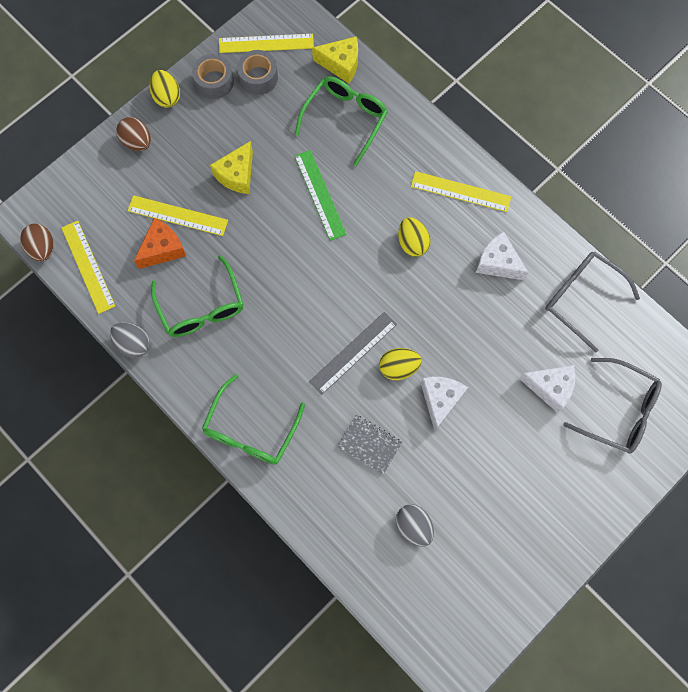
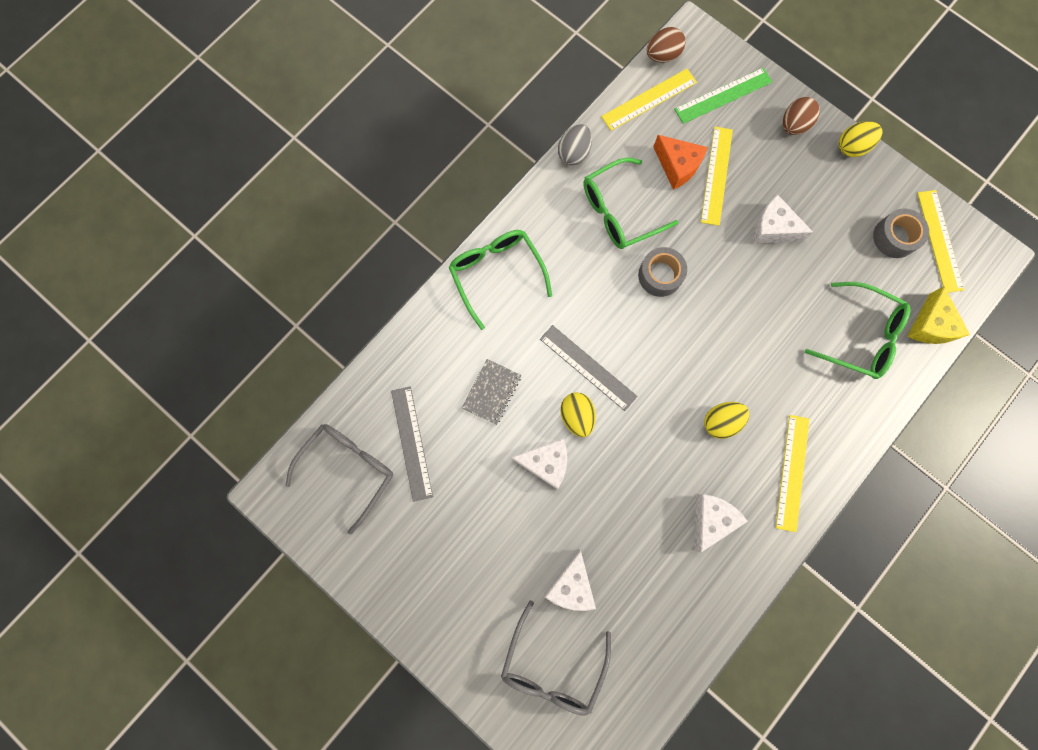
camera: 85 degrees right, 5 degrees up
(214, 81) = (880, 192): grey tape -> grey tape (660, 275)
(237, 175) = (772, 228): yellow cheese -> white cheese
(250, 430) = (496, 273): green glasses -> green glasses turned 45 degrees clockwise
(320, 195) = (763, 317): green ruler -> green ruler (723, 95)
(413, 526) = (411, 443): grey egg -> grey ruler
(581, 298) = (681, 619): grey glasses -> grey glasses (349, 469)

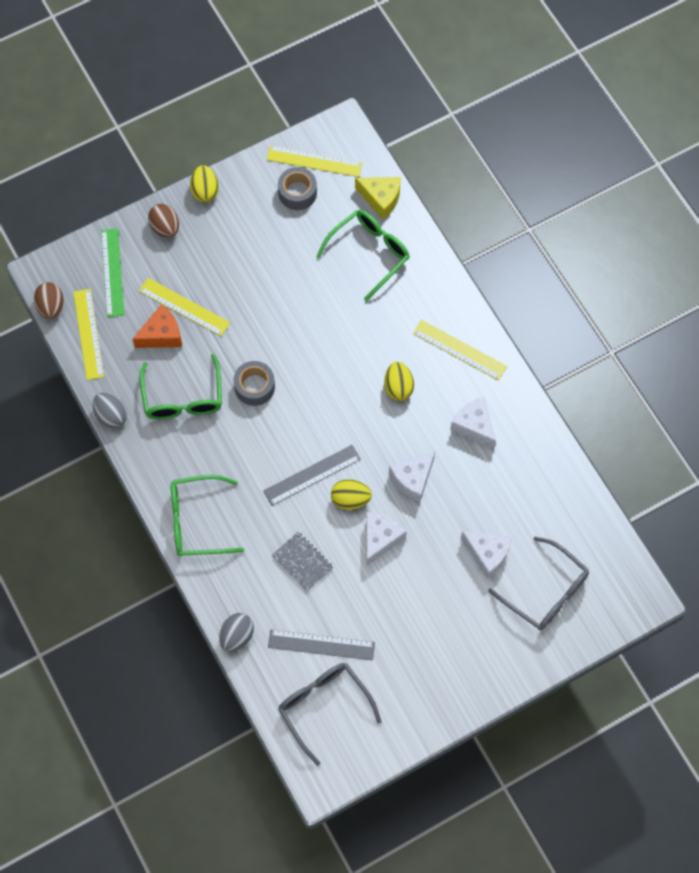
camera: 70 degrees left, 10 degrees down
(392, 356) = (237, 636): none -> grey egg
(772, 228) = (250, 282): white cheese -> white cheese (412, 479)

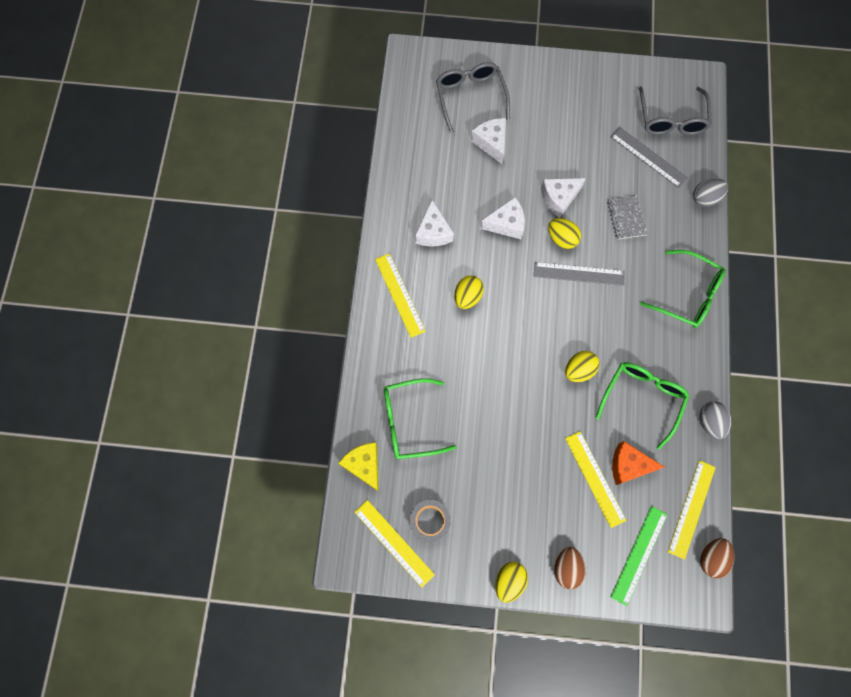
camera: 145 degrees left, 5 degrees up
(254, 387) = (579, 370): grey tape -> yellow egg

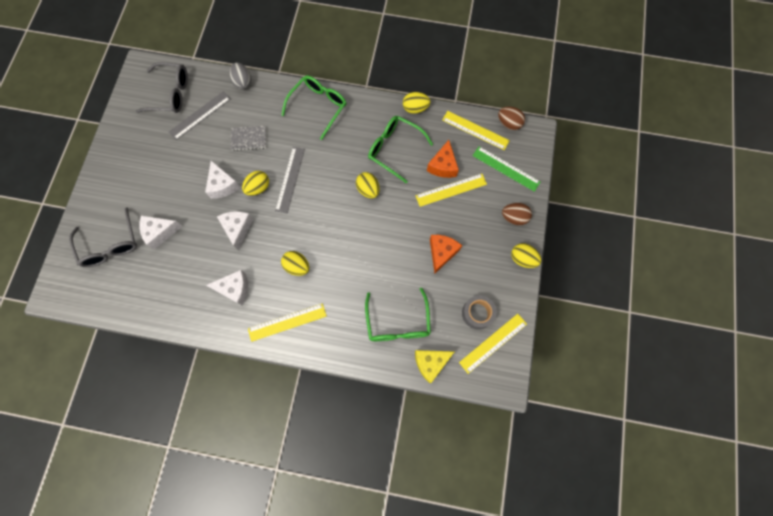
camera: 85 degrees left, 0 degrees up
(470, 96) = (110, 245): grey glasses -> grey glasses turned 105 degrees counterclockwise
(505, 471) = (441, 253): none -> orange cheese
(710, 422) = (415, 108): grey egg -> yellow egg

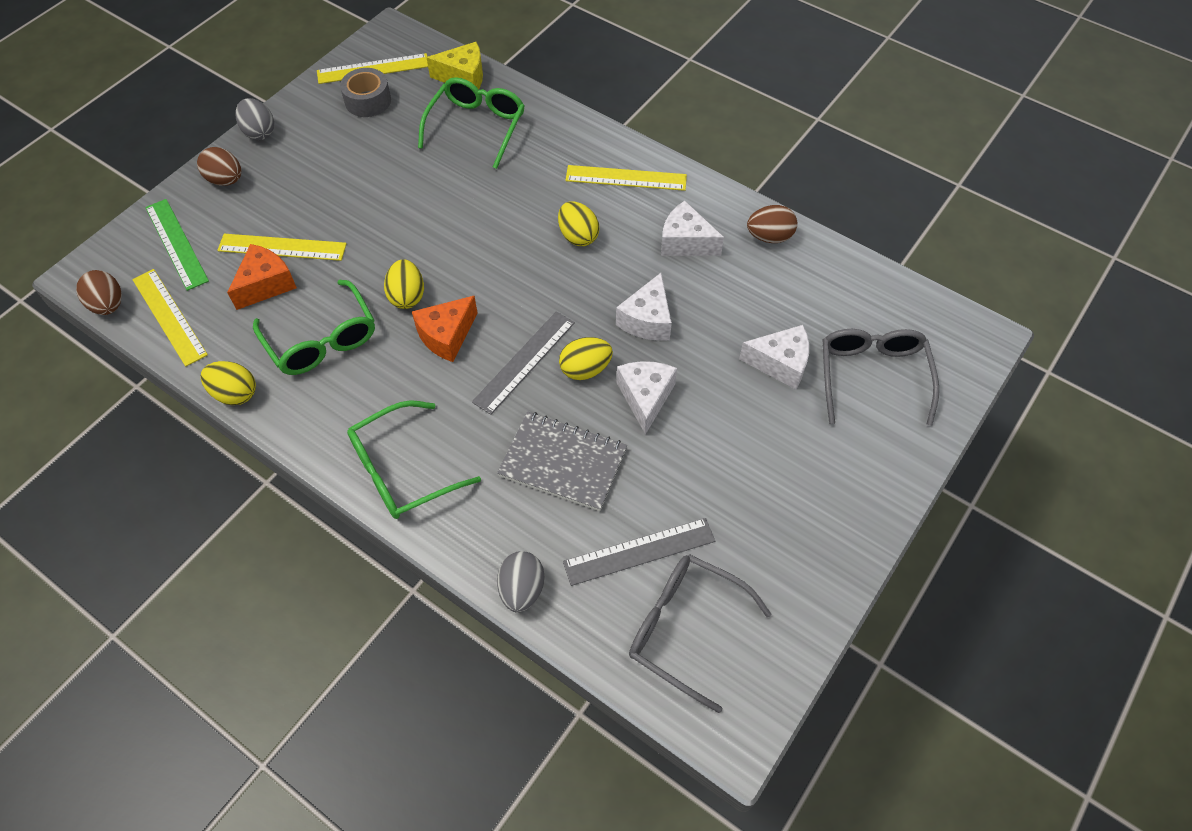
camera: 155 degrees left, 15 degrees down
(186, 314) = (769, 237): none -> brown egg
(249, 138) = (563, 463): grey notebook -> grey notebook, size x1.52
(441, 253) = (360, 177): orange cheese -> orange cheese (446, 336)
(522, 259) = (259, 132): yellow egg -> grey egg

